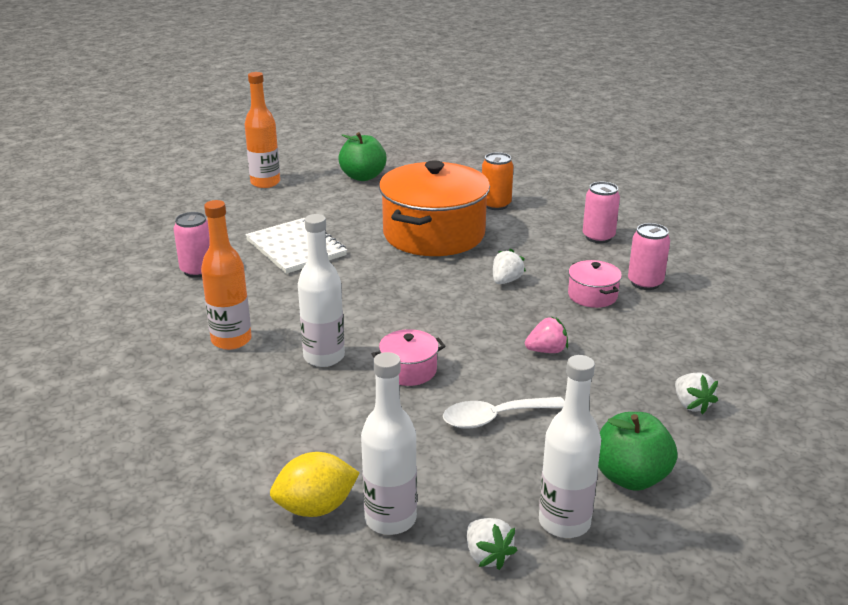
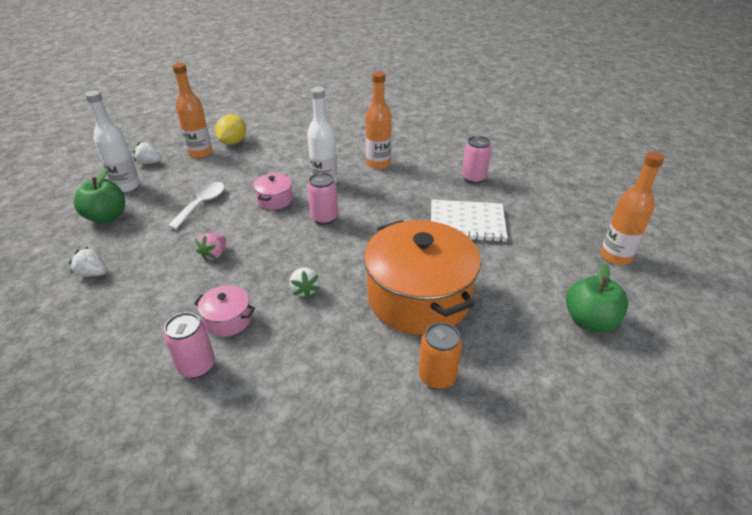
camera: 130 degrees right, 10 degrees up
(390, 519) = (200, 153): white bottle -> orange bottle
(598, 237) = (293, 403): pink can -> pink can (324, 218)

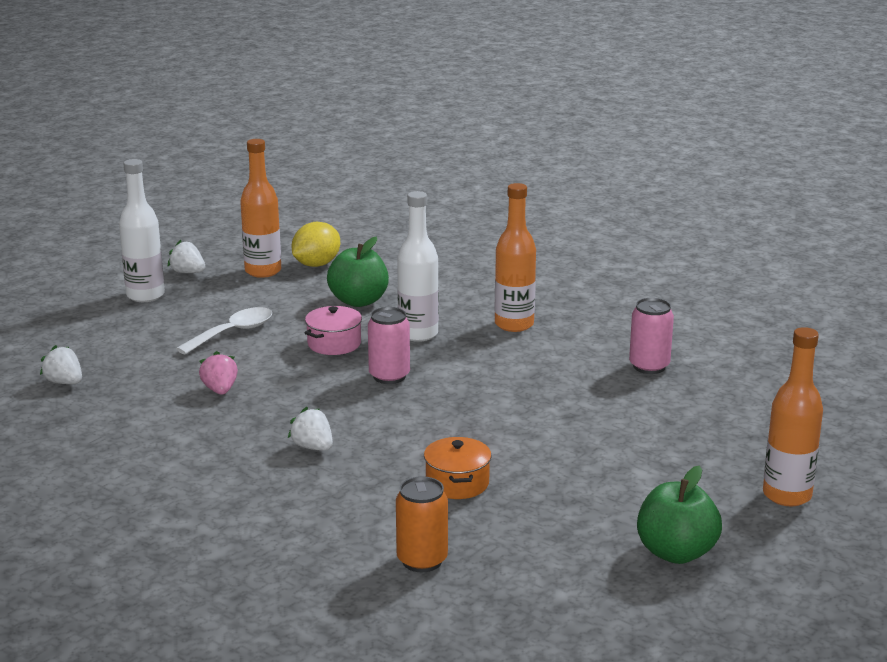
camera: 20 degrees right, 15 degrees down
(107, 217) = (106, 326): green apple -> green apple (359, 301)
(197, 366) = (143, 492): pink can -> none
(214, 254) = (220, 390): pink strawberry -> pink strawberry turned 120 degrees clockwise
(228, 320) = (201, 457): pink pot -> none
(304, 290) = (313, 447): white strawberry -> white strawberry turned 135 degrees clockwise
(418, 297) = (457, 483): orange pot -> orange pot, size x0.43
(467, 222) = (592, 417): white notebook -> none

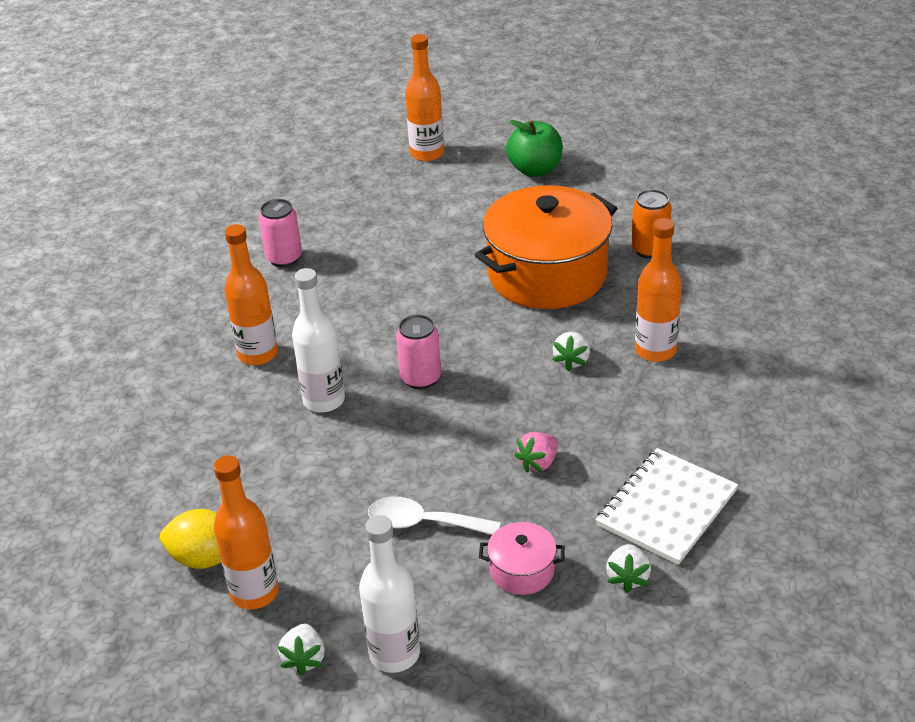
camera: 120 degrees left, 15 degrees up
(92, 421) = (666, 508): none -> white notebook
(264, 493) = (655, 350): none -> orange bottle
(334, 344) = (388, 441): pink pot -> pink pot (522, 570)
(359, 301) = (280, 474): green apple -> none
(457, 483) = (547, 274): orange pot -> orange pot, size x2.33

